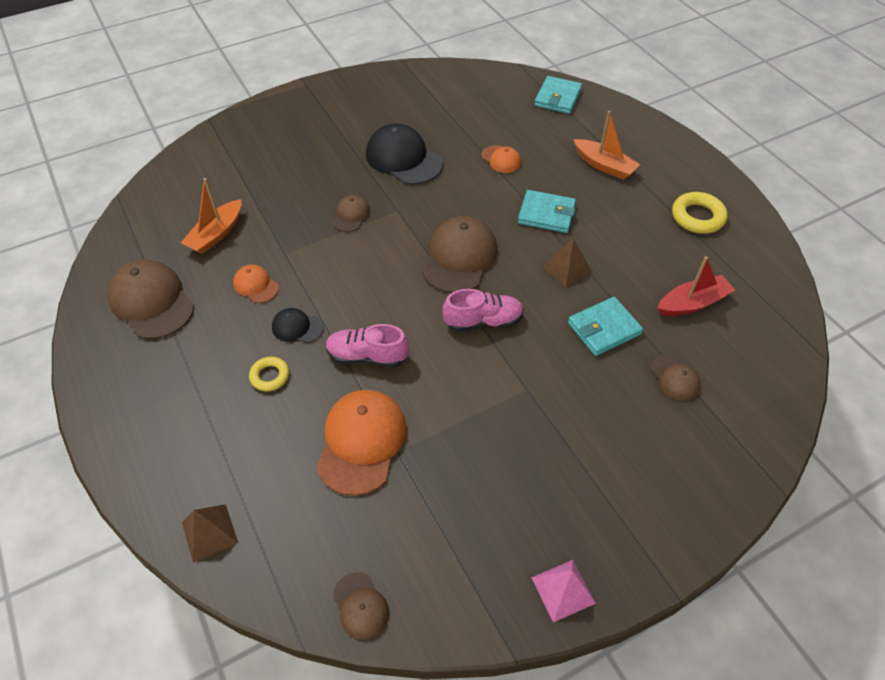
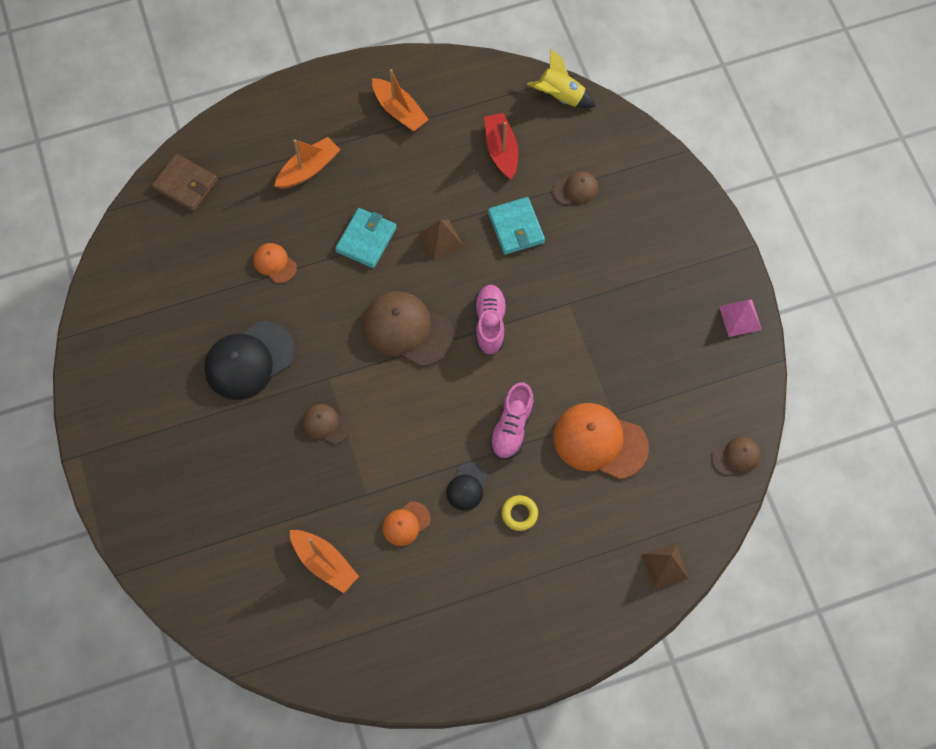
camera: 80 degrees left, 15 degrees up
(151, 302) = (408, 627): brown cap -> none
(501, 159) = (275, 263): orange cap -> orange cap turned 105 degrees counterclockwise
(557, 98) = (185, 184): turquoise wallet -> brown wallet
(697, 217) = (399, 111): yellow ring -> orange boat
(788, 347) = (560, 96): none -> yellow rocket

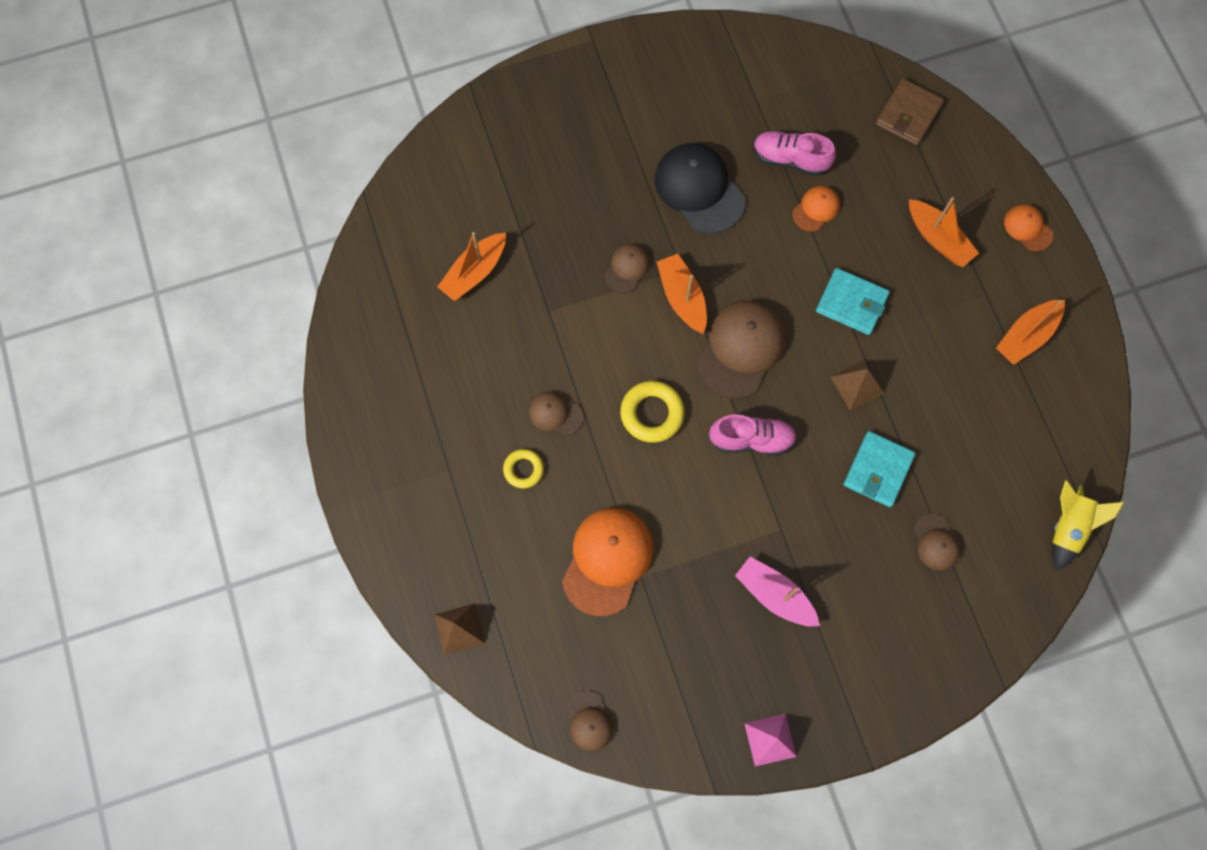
camera: 90 degrees right, 5 degrees up
(357, 377) = (682, 298): none -> orange boat
(406, 524) = (515, 351): orange cap -> orange cap (1027, 228)
(466, 404) = (652, 413): none -> yellow ring
(467, 487) = (555, 414): black cap -> brown cap
(501, 150) = (983, 454): red boat -> none
(512, 428) = (624, 462): pink shoe -> pink shoe (790, 159)
(516, 228) = (878, 470): turquoise wallet -> turquoise wallet turned 45 degrees counterclockwise
(624, 310) = (774, 595): none -> pink boat

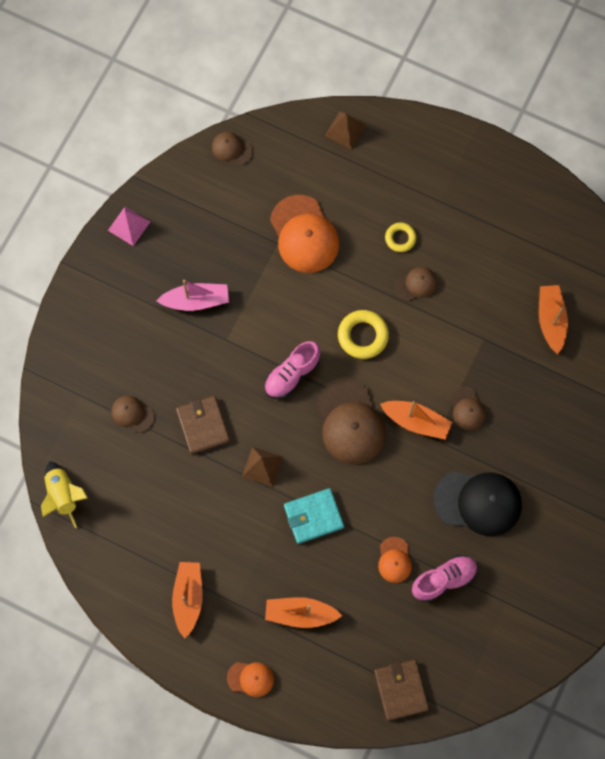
camera: 135 degrees right, 0 degrees up
(878, 470) = (203, 425): turquoise wallet -> brown wallet

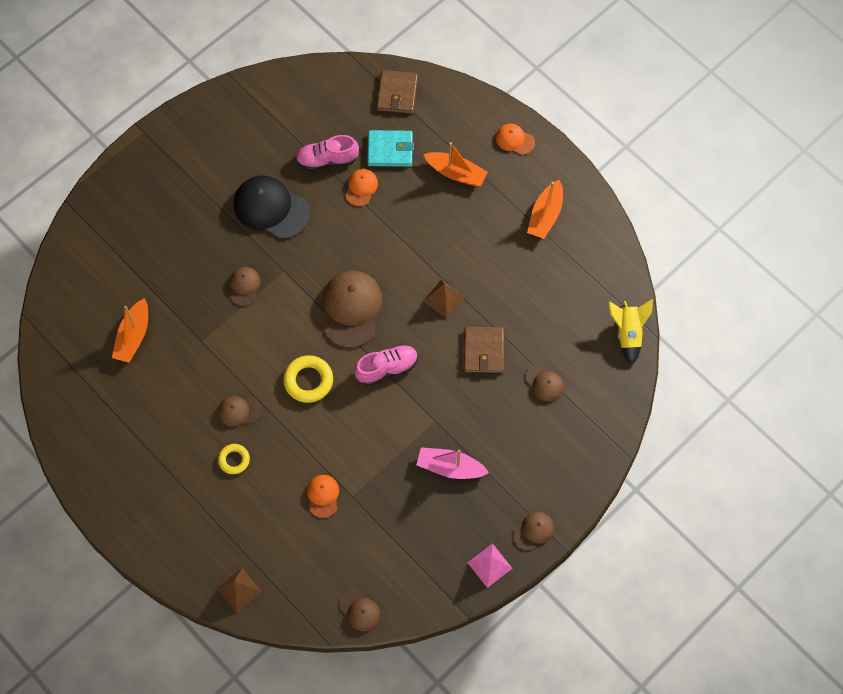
camera: 160 degrees left, 5 degrees down
(98, 269) = (533, 531): none -> brown cap
(304, 234) = (323, 496): orange cap -> orange cap, size x0.52
(313, 516) = (415, 243): turquoise wallet -> turquoise wallet (390, 150)
(416, 421) = (293, 290): orange boat -> none

